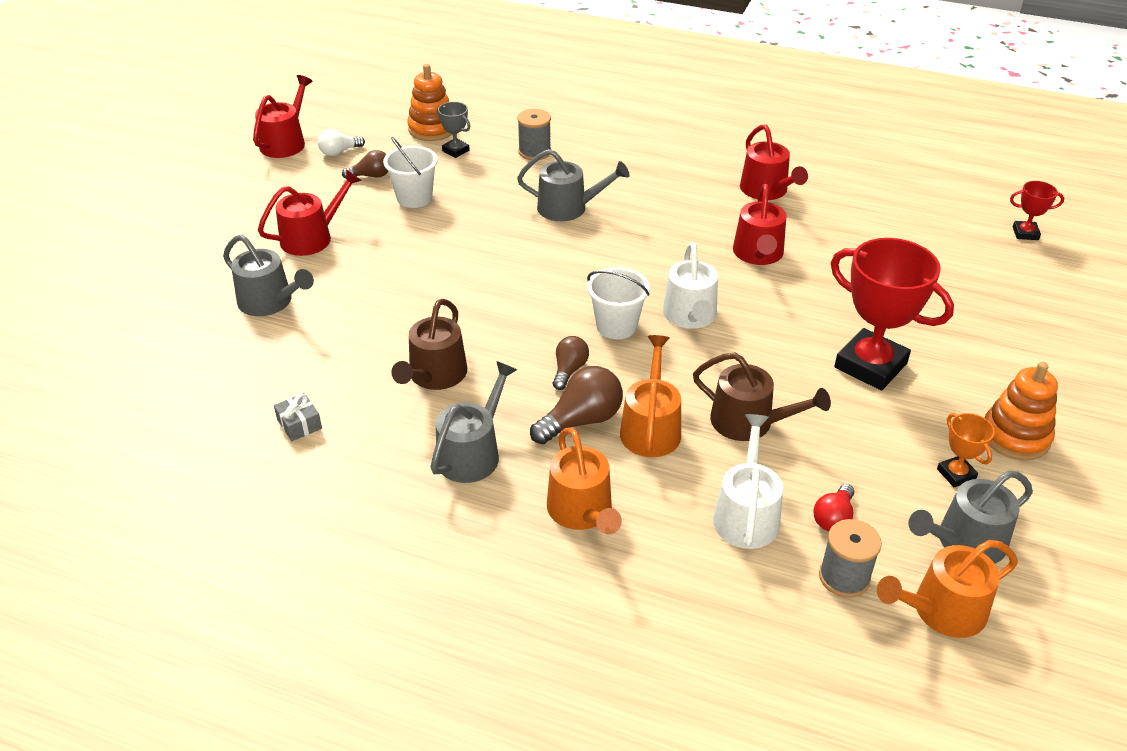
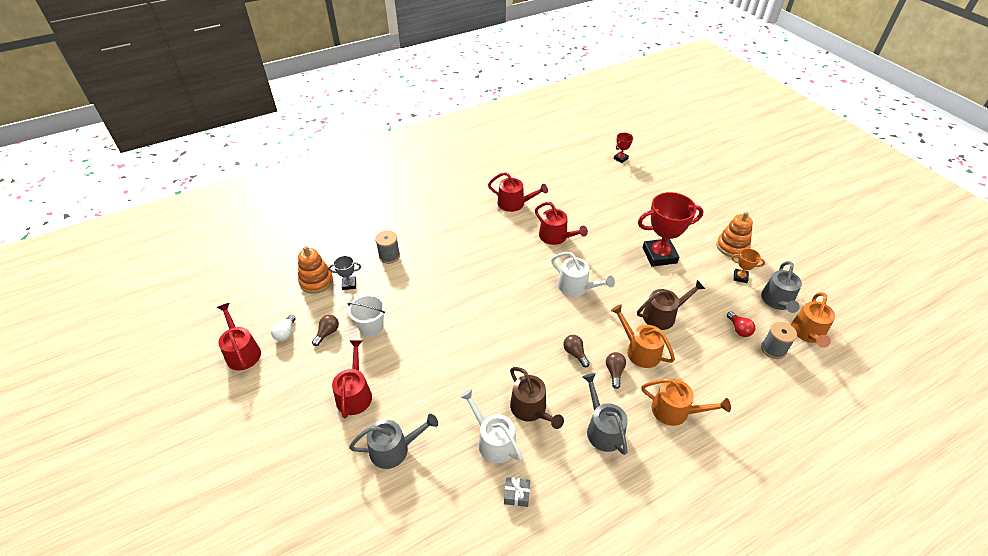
camera: 50 degrees left, 5 degrees up
(568, 208) = (451, 274): grey watering can -> none
(581, 421) = (614, 372): brown light bulb -> brown light bulb, size x0.62
(616, 326) = (559, 316): white bucket -> none
(746, 514) = (717, 355): white watering can -> white watering can (493, 441)

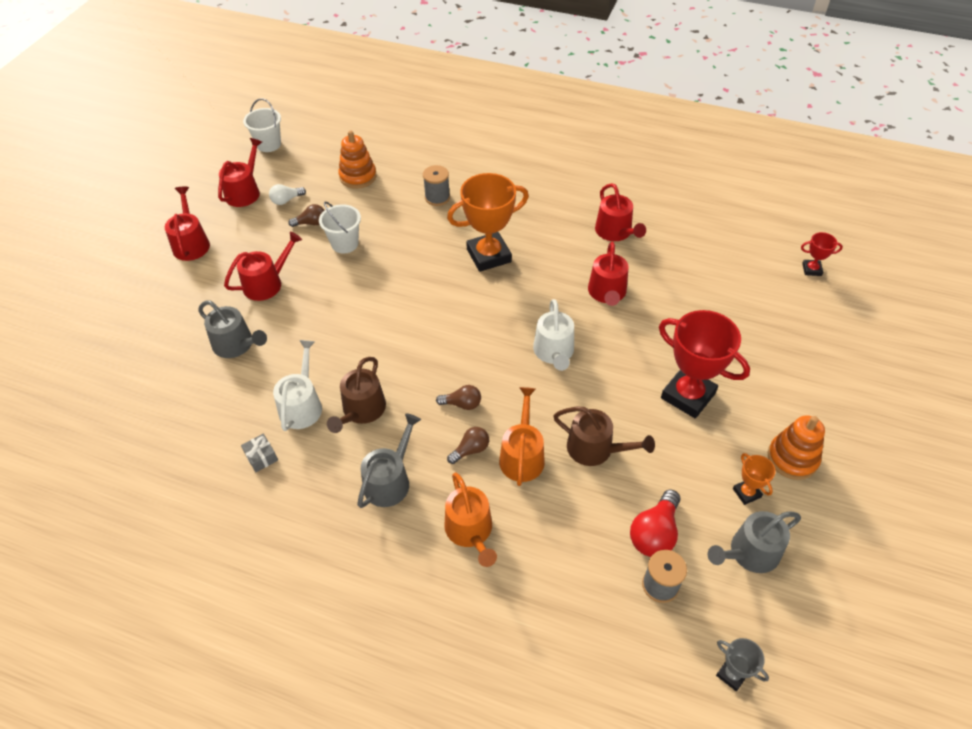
camera: 50 degrees right, 5 degrees up
(212, 308) = (269, 144): none -> white bucket
(252, 418) = (191, 243): none -> red watering can
(349, 284) = (376, 197): grey trophy -> grey trophy (732, 674)
(469, 265) = (488, 255): none -> orange trophy
(575, 353) = (462, 404): brown light bulb -> brown light bulb turned 75 degrees clockwise
(739, 329) = (654, 533): red light bulb -> red light bulb, size x1.62
(808, 333) = (729, 612): orange watering can -> none

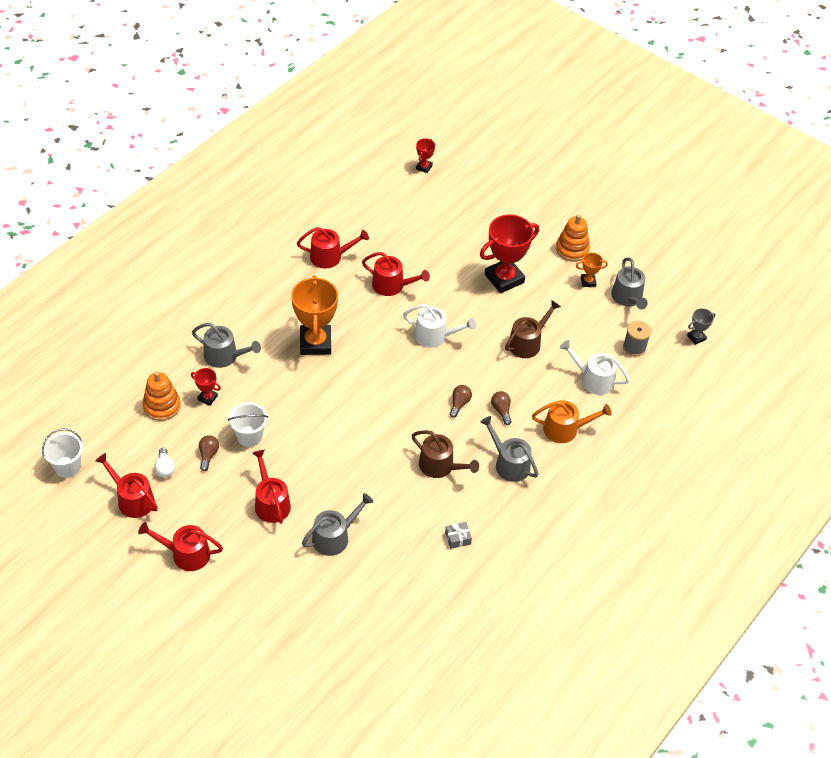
camera: 75 degrees left, 0 degrees up
(302, 405) = (419, 503): white watering can -> white watering can (593, 379)
(380, 202) = (207, 398): none -> red trophy
(437, 197) = (224, 356): grey spool -> grey watering can
(522, 455) = (517, 383): orange watering can -> none
(654, 533) = (600, 336): red light bulb -> none

